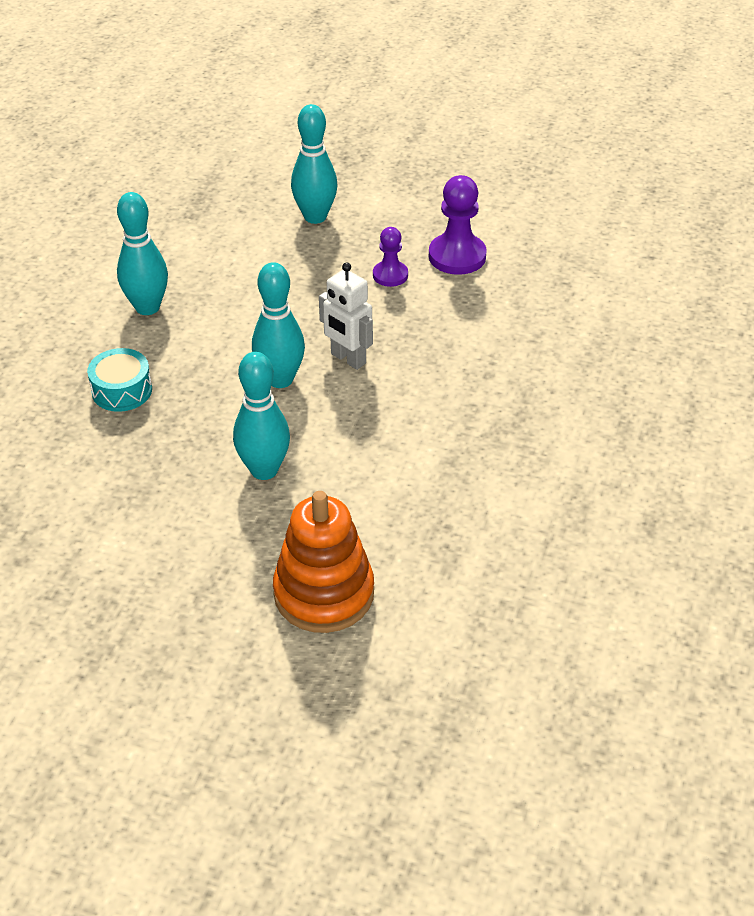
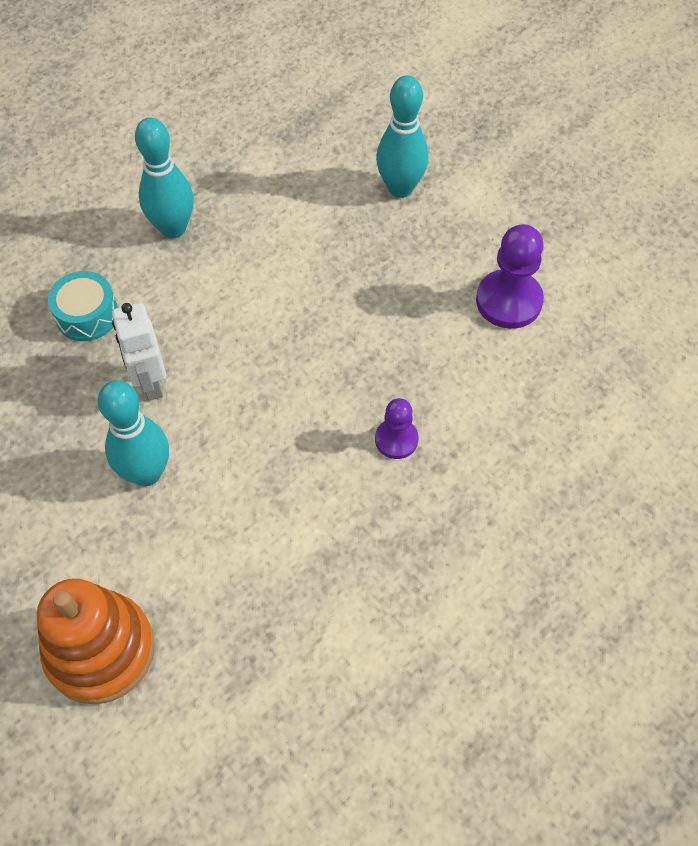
camera: 30 degrees right, 15 degrees up
(280, 379) = (233, 372): turquoise bowling pin -> none
(348, 359) = (313, 378): white robot -> white robot (150, 383)
(390, 275) = (424, 294): purple pawn -> purple pawn (396, 439)

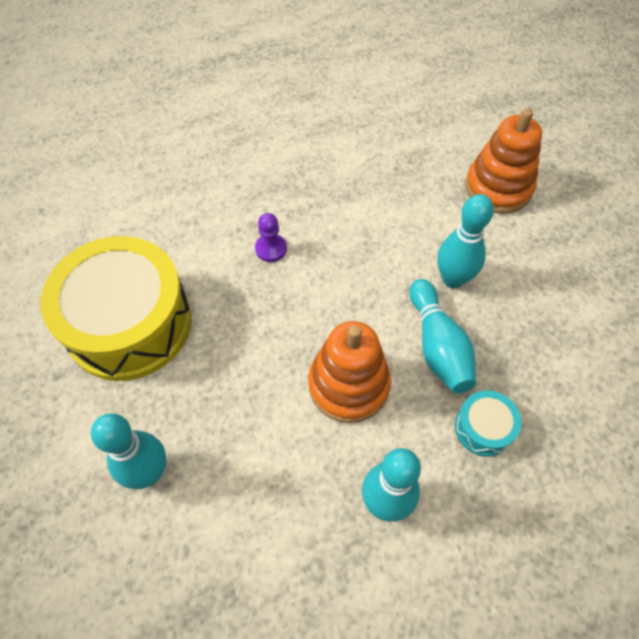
camera: 160 degrees left, 0 degrees up
(150, 383) = (438, 346): white robot -> turquoise bowling pin
(240, 313) = (348, 385): none -> orange stacking toy
(509, 301) = (129, 323): purple pawn -> yellow drum

